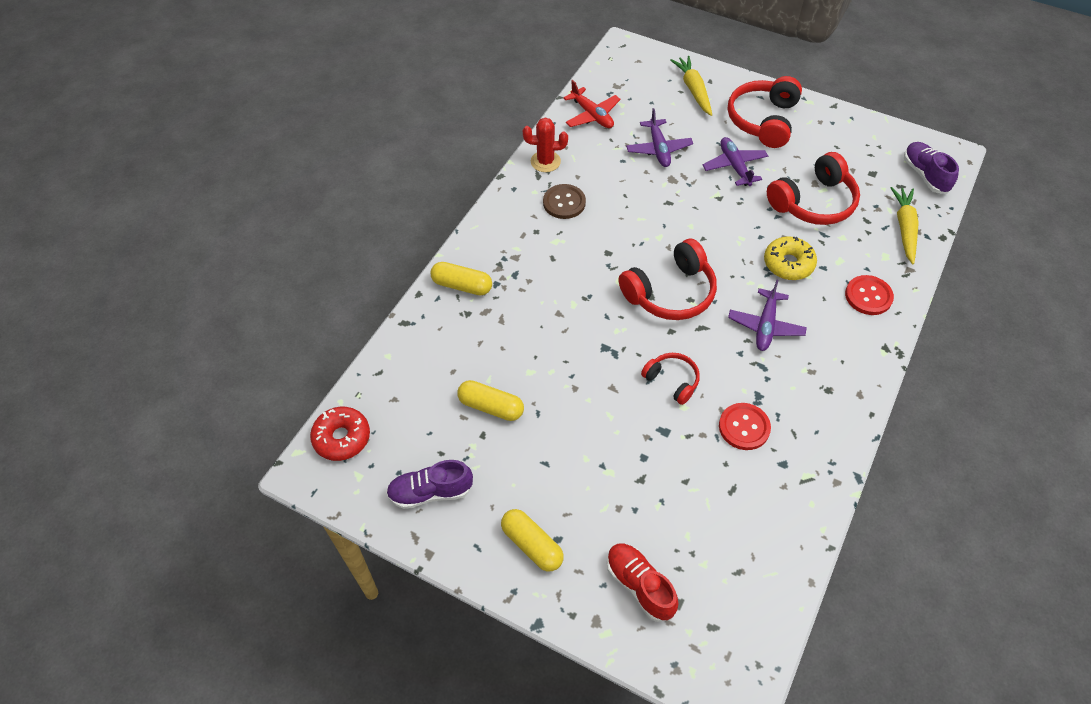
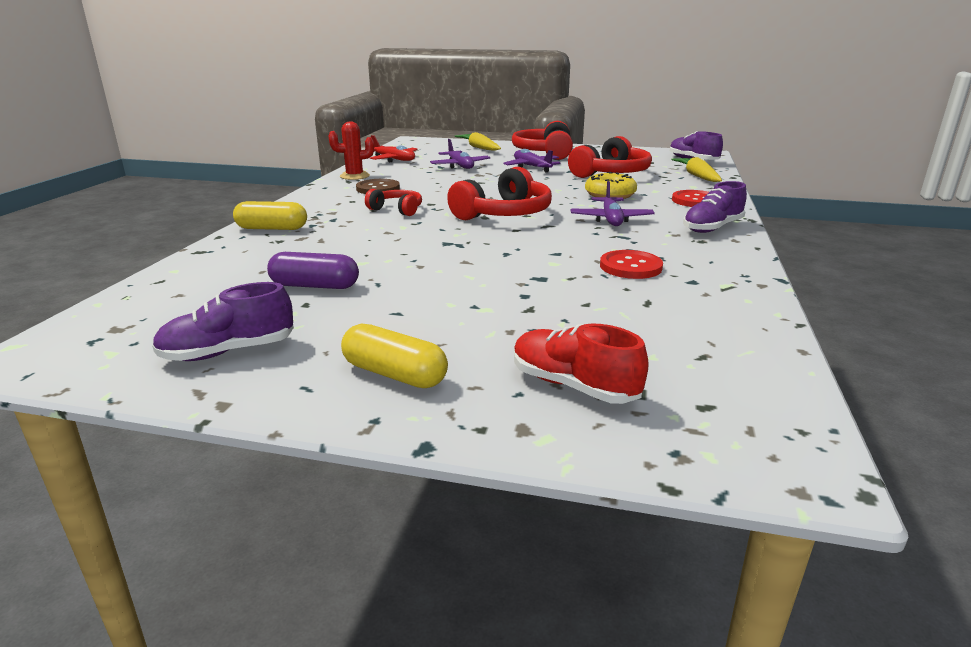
camera: 15 degrees left, 30 degrees down
(342, 438) = (91, 327): red donut -> none
(491, 407) = (315, 286): yellow capsule -> purple capsule
(672, 381) = (532, 252): red headphones -> red headphones (397, 210)
(852, 365) = (712, 228): none -> purple shoe

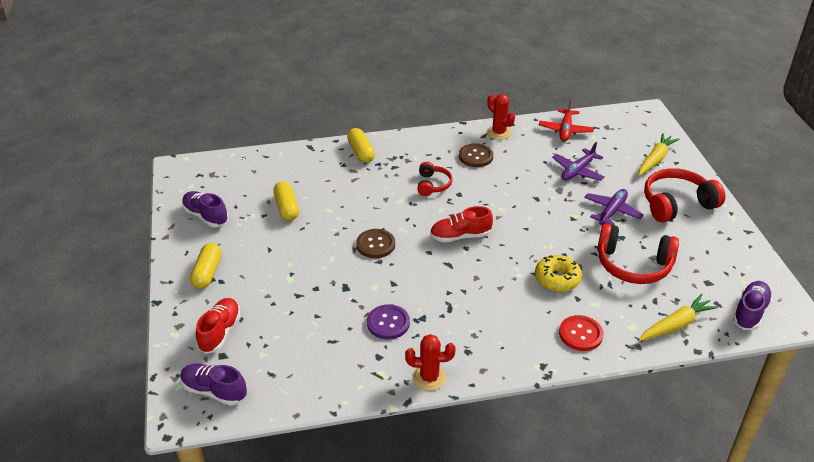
camera: 65 degrees right, 15 degrees up
(315, 286) = (287, 208): purple capsule -> yellow capsule
(471, 250) = (375, 245): none -> brown button
(504, 214) = (460, 236): red headphones -> red shoe
(611, 219) = (487, 293): purple plane -> none
(630, 267) = (388, 323): red button -> purple button
(712, 228) = (505, 354): purple shoe -> purple shoe (214, 391)
(741, 263) = (429, 378): none -> red cactus

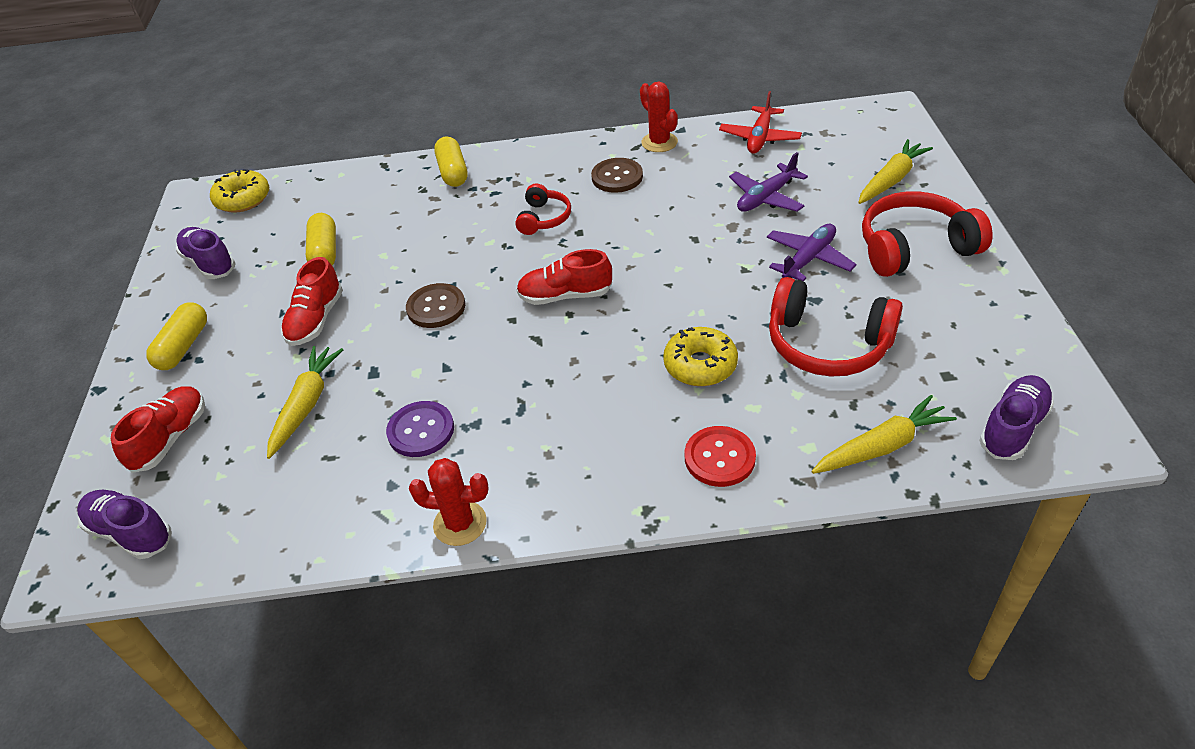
camera: 10 degrees right, 5 degrees up
(214, 171) = (243, 199): none -> yellow donut
(295, 254) = (316, 319): none -> red shoe
(306, 309) = (306, 405): none -> yellow carrot

